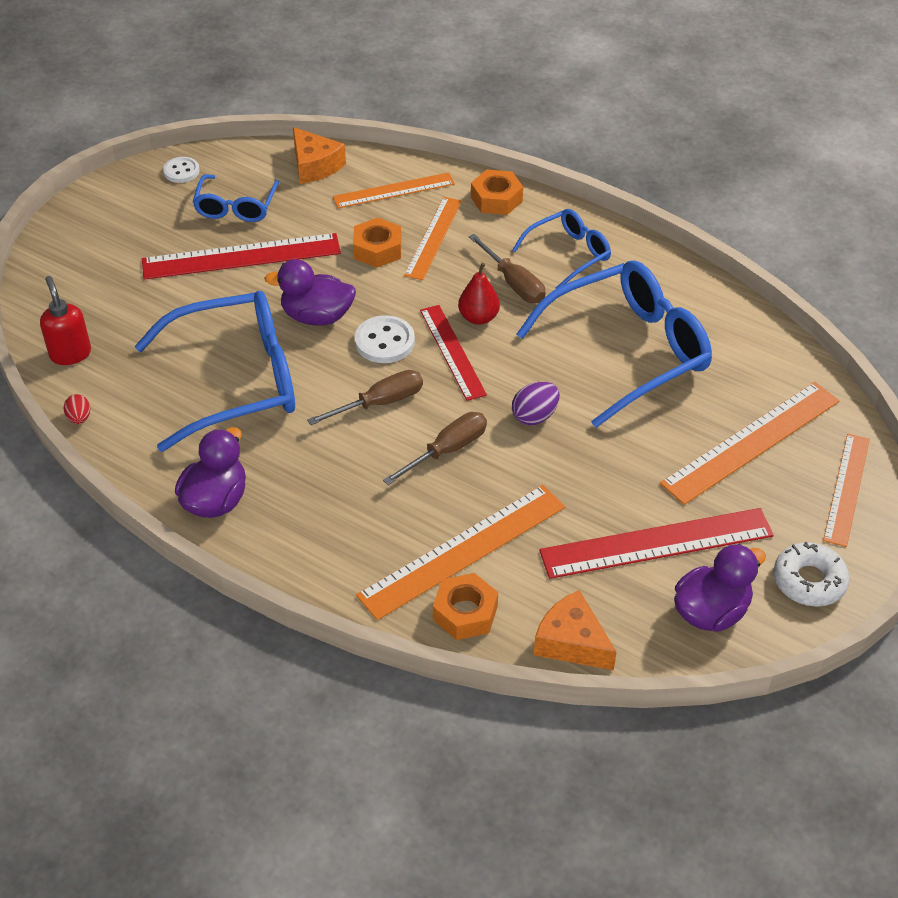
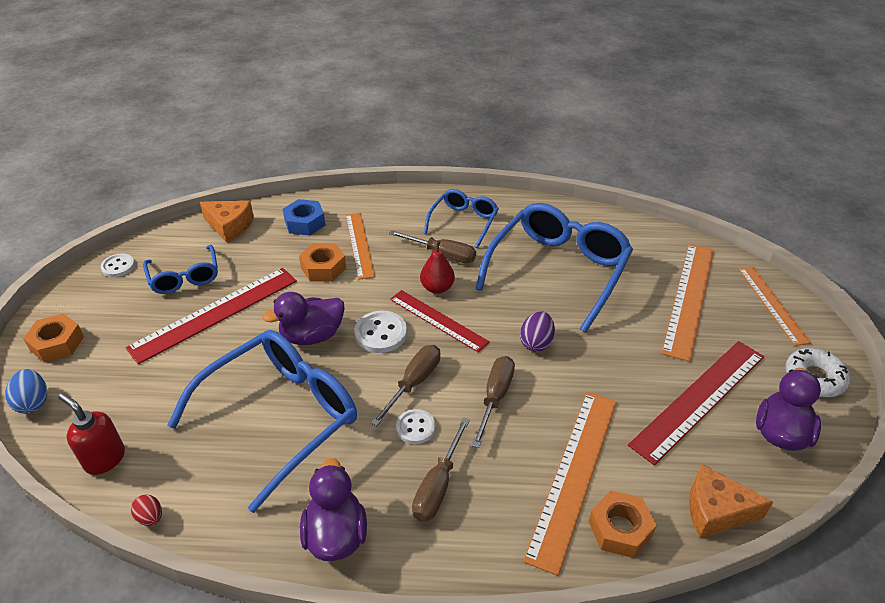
camera: 30 degrees left, 5 degrees down
(40, 279) = (33, 402): none -> blue egg
(331, 502) = (438, 485): none -> brown screwdriver
(350, 444) = (415, 428): none -> white button
(394, 190) = (305, 223): orange ruler -> blue nut
(496, 199) = (384, 203): orange nut -> orange nut (57, 343)

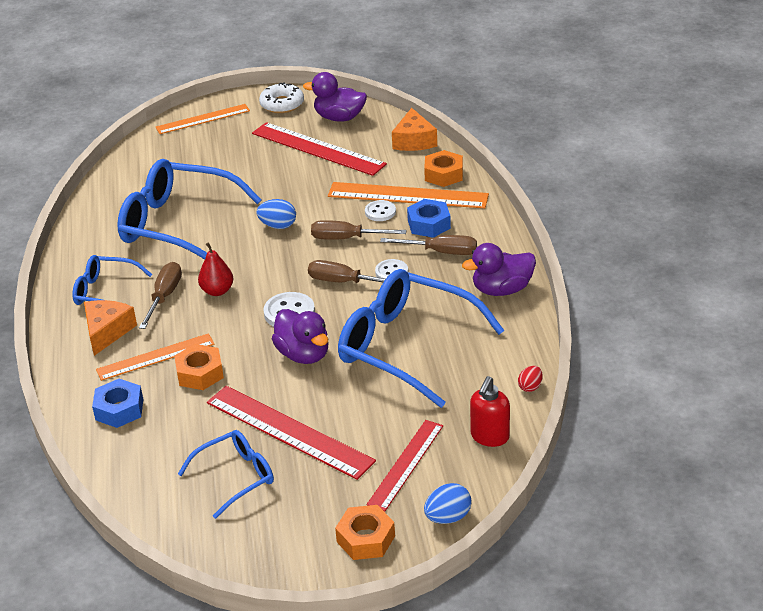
camera: 100 degrees left, 5 degrees down
(118, 266) = (227, 544): white button -> white button (380, 212)
(230, 226) = (133, 472): orange cheese -> orange cheese (107, 332)
(438, 320) = (263, 282): red ruler -> red ruler (406, 464)
(502, 485) = (429, 224): none -> blue nut
(536, 342) = (278, 226): purple egg -> blue egg
(689, 298) = (204, 156): orange ruler -> none

